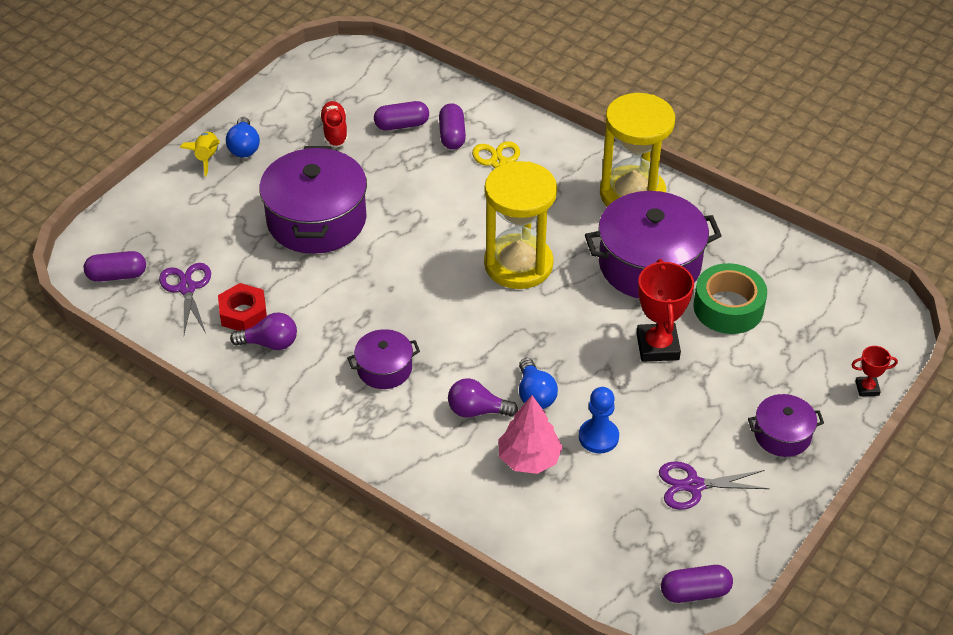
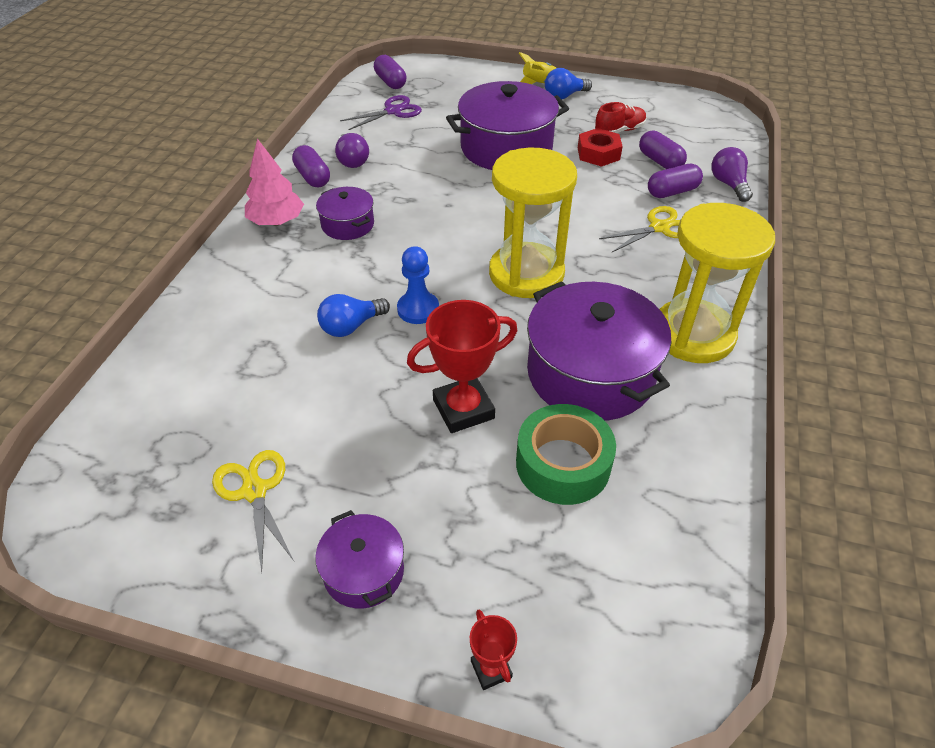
camera: 70 degrees right, 0 degrees up
(243, 313) = (379, 141): red nut -> red nut (598, 153)
(477, 411) = (316, 292): purple light bulb -> purple light bulb (728, 184)
(529, 458) = (263, 342): pink tree -> pink tree (277, 221)
(598, 437) = (307, 388): blue pawn -> blue pawn (418, 309)
(694, 486) = (254, 491): purple scissors -> yellow scissors
(695, 592) = (89, 527): purple capsule -> purple capsule (312, 177)

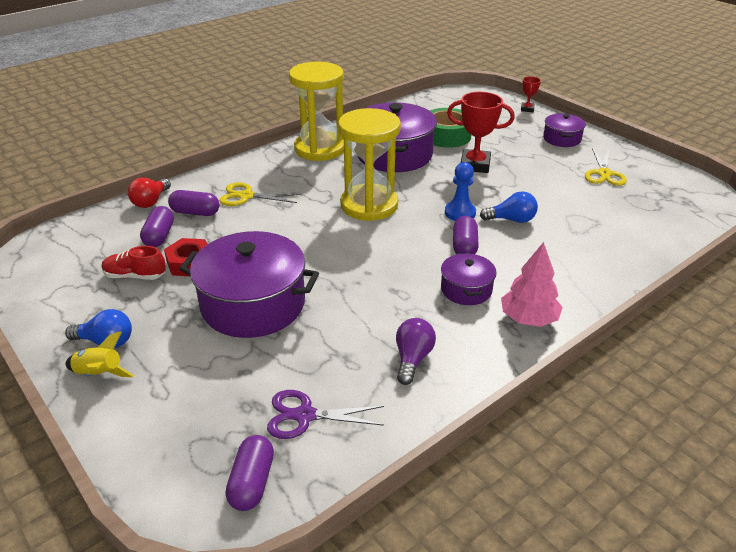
camera: 145 degrees left, 10 degrees down
(312, 177) = (467, 355): purple capsule -> purple capsule (464, 246)
(728, 184) = (151, 201): purple light bulb -> red light bulb

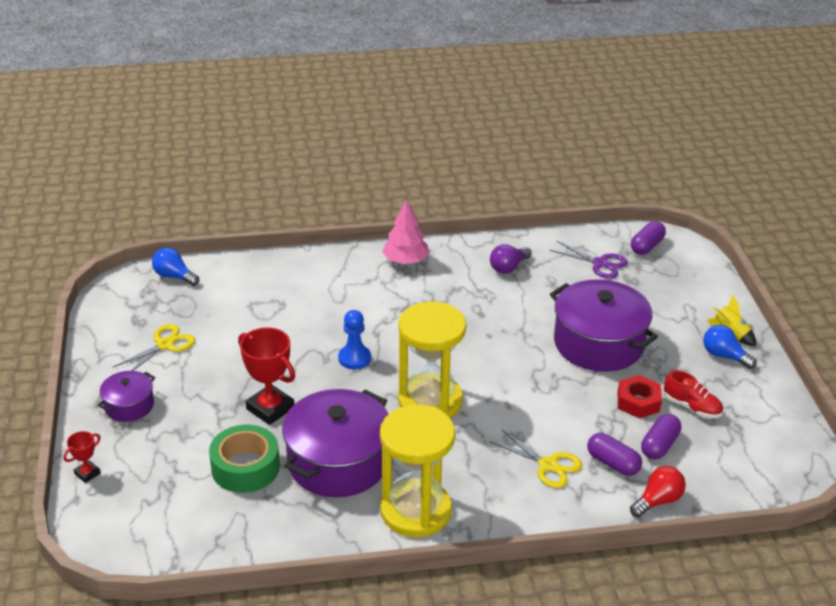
camera: 150 degrees left, 0 degrees up
(464, 246) = (388, 326): purple capsule -> none
(466, 289) = (426, 294): purple pot -> none
(511, 220) = (318, 334): blue light bulb -> blue light bulb (174, 276)

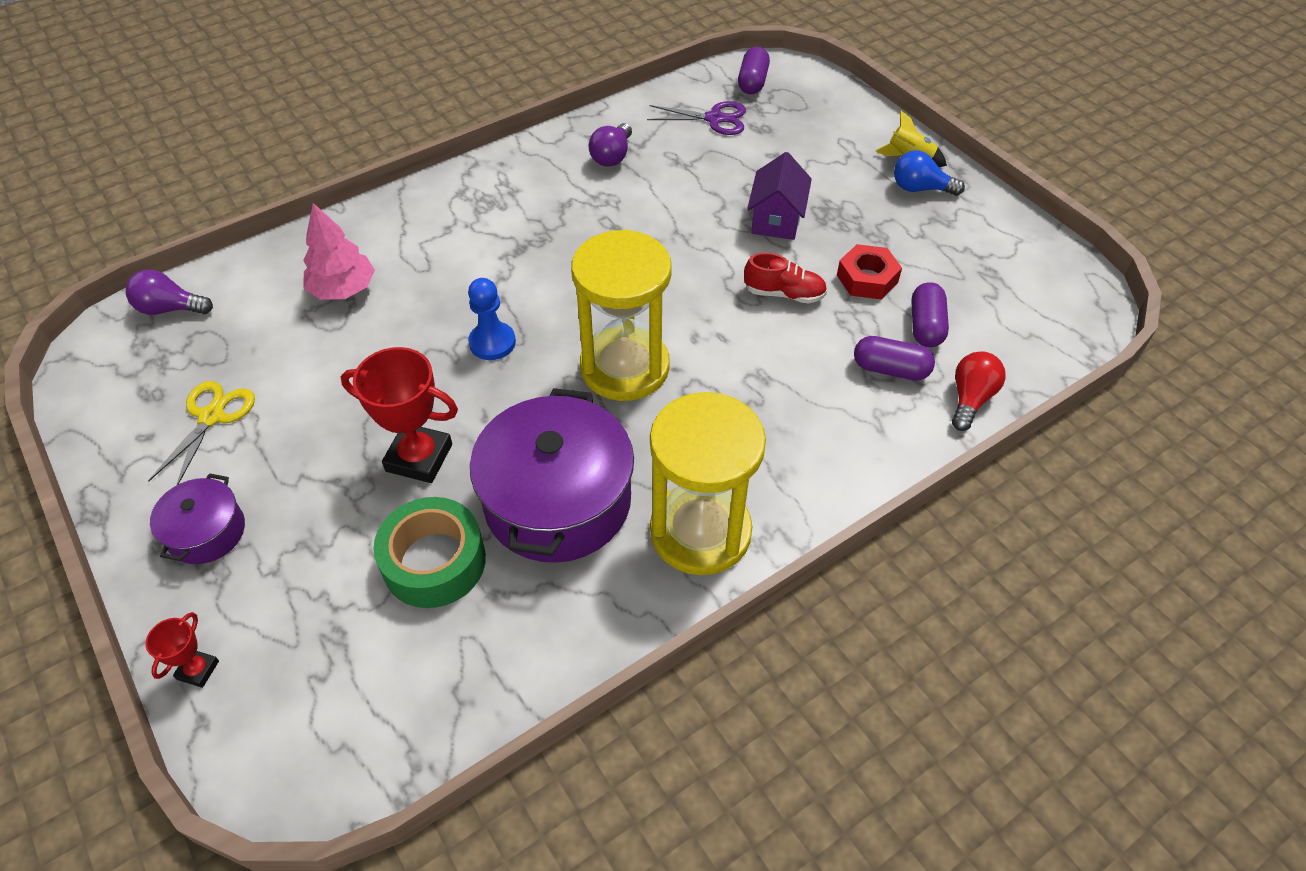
camera: 25 degrees left, 15 degrees up
(174, 276) = (170, 309): blue light bulb -> purple light bulb
(405, 261) = (480, 187): pink tree -> pink tree (343, 290)
(548, 465) = (819, 401): yellow scissors -> none
(598, 343) = (776, 219): purple pot -> purple house
(692, 407) = (928, 264): red shoe -> red shoe (784, 294)

